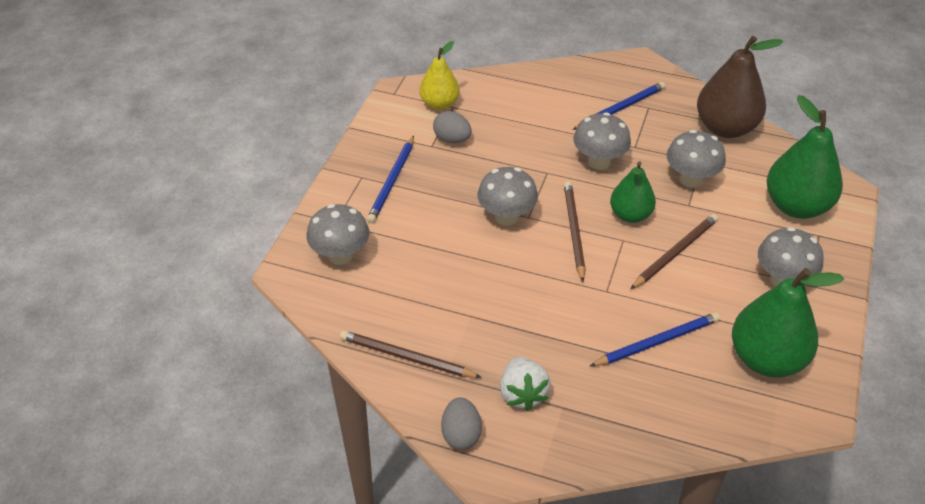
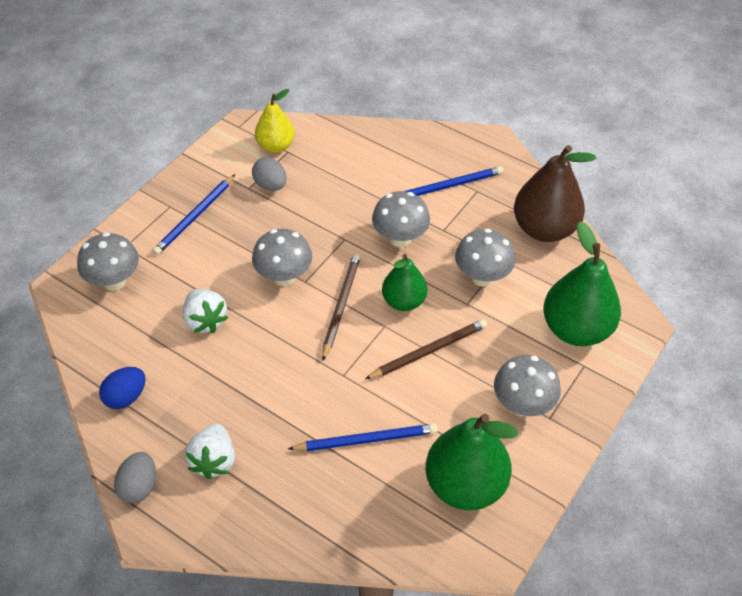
camera: 15 degrees right, 5 degrees up
(406, 357) = (126, 397): brown pencil -> blue egg
(450, 271) = (205, 320): none -> white strawberry

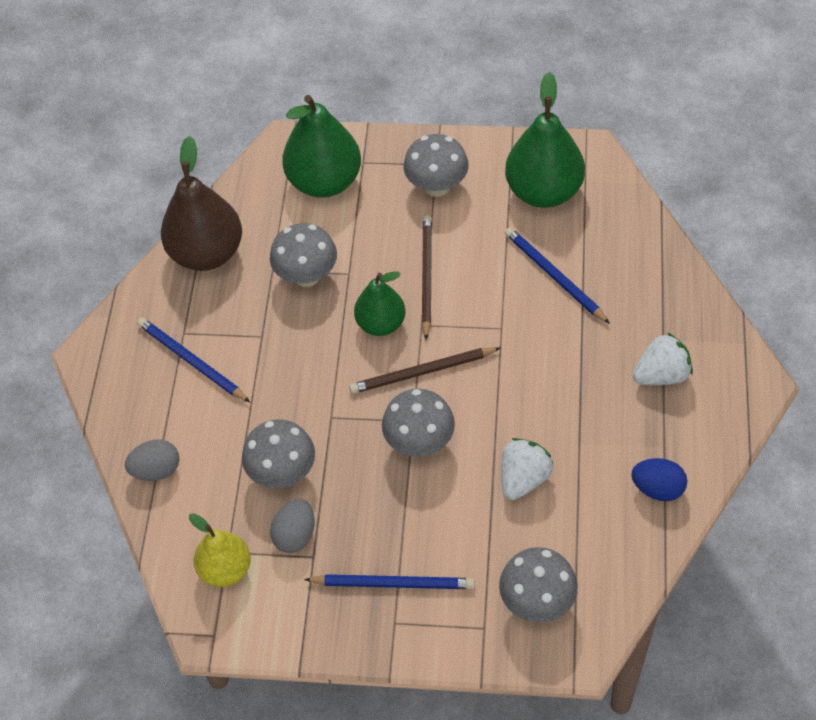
camera: 115 degrees left, 5 degrees up
(139, 486) = (730, 415): grey egg -> grey egg (156, 470)
(400, 238) = (298, 367): grey mushroom -> grey mushroom (282, 473)
(429, 351) = (426, 276): brown pencil -> brown pencil turned 60 degrees clockwise

